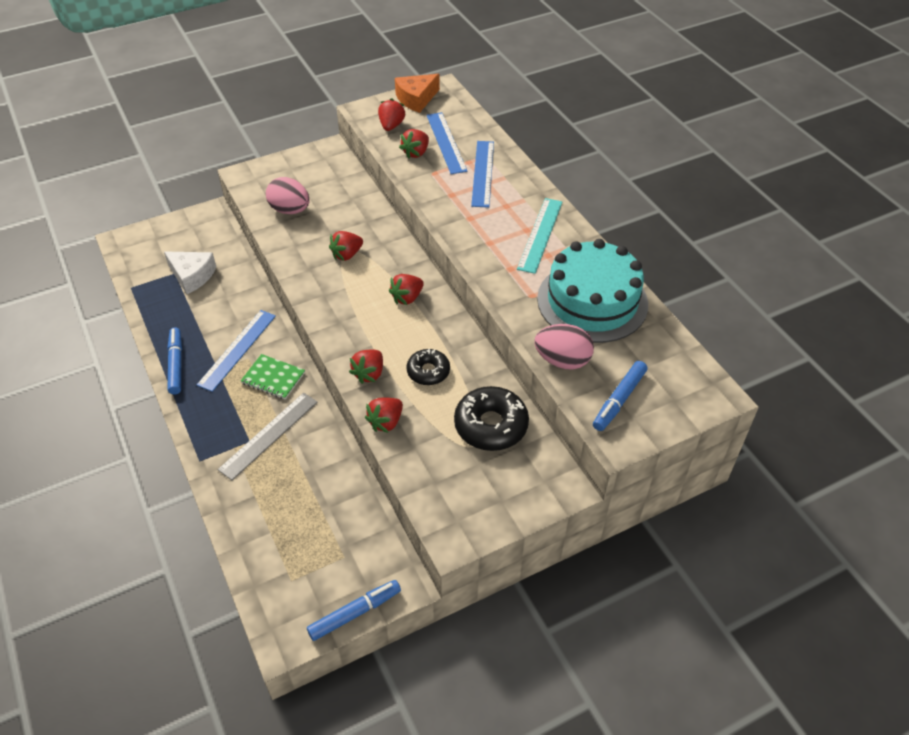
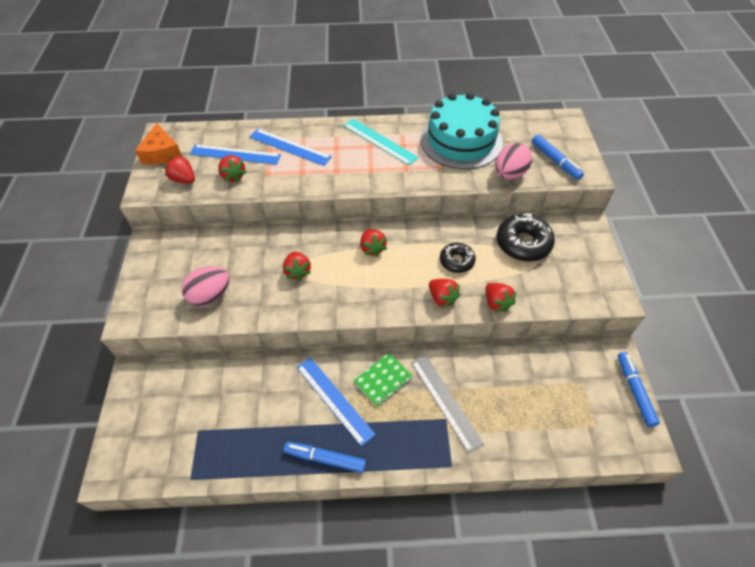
camera: 65 degrees left, 5 degrees up
(192, 276) = (213, 414): white cheese -> none

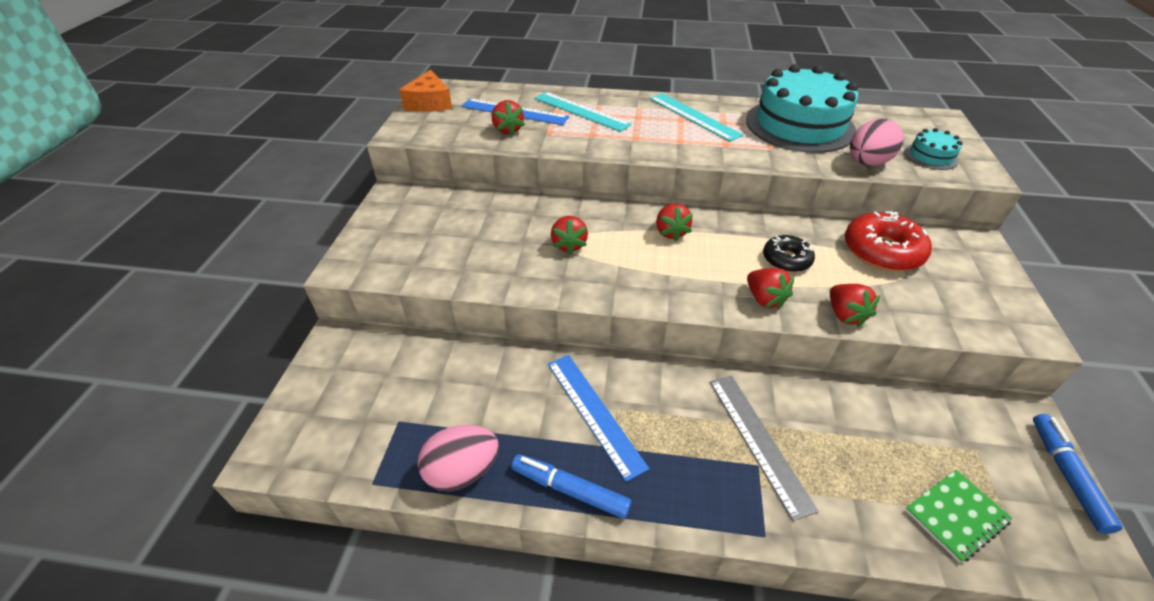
camera: 10 degrees right, 10 degrees down
(184, 179) = (448, 127): red strawberry -> none
(210, 295) = (452, 256): pink egg -> pink egg (462, 471)
(289, 147) = (581, 111): blue ruler -> turquoise ruler
(383, 380) = (667, 399): green notebook -> green notebook (956, 516)
(523, 243) = (882, 251): black donut -> red donut
(555, 161) = (931, 156): blue marker -> turquoise cake

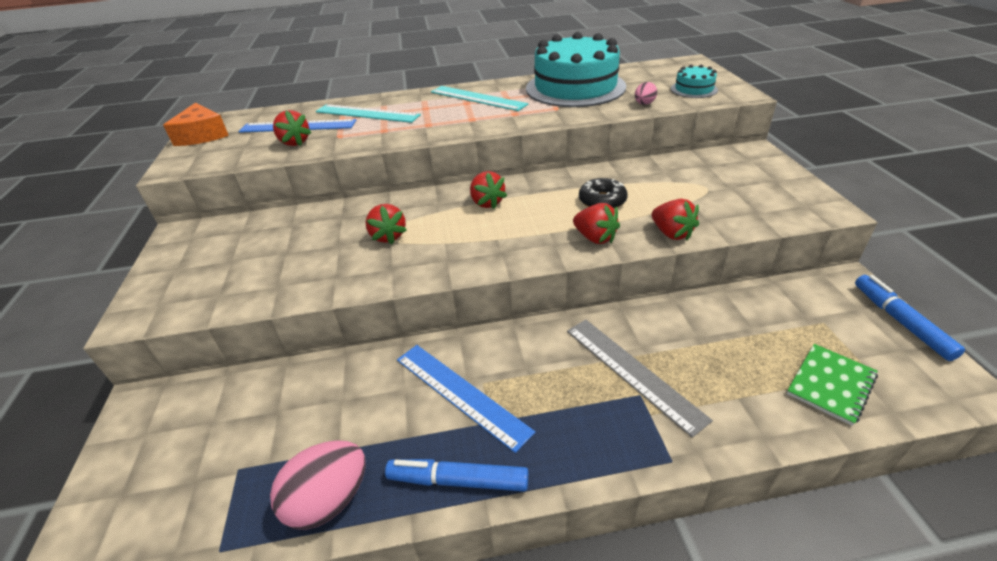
camera: 15 degrees left, 5 degrees down
(867, 163) = (644, 104): pink egg -> pink egg, size x0.52
(882, 251) = (681, 175): red donut -> none

